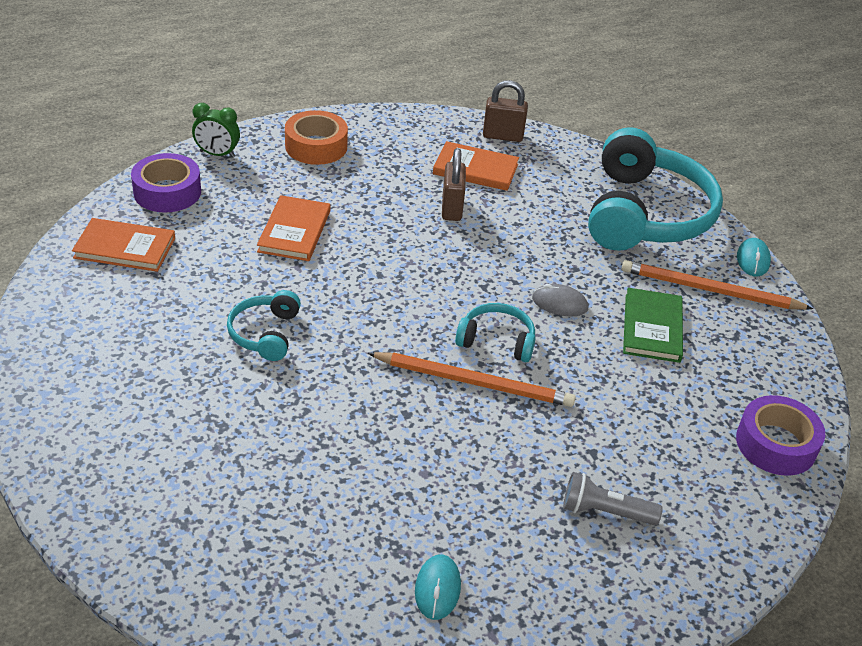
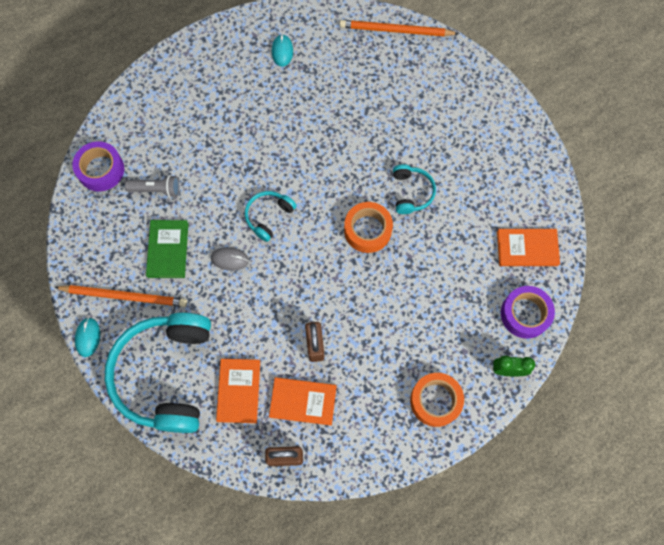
camera: 175 degrees right, 30 degrees up
(294, 231) = (422, 292): orange book -> orange book (238, 391)
(348, 302) = (367, 230): none -> orange tape
(474, 382) = (279, 180): orange pencil -> orange pencil (395, 30)
(496, 341) = (269, 216): turquoise headphones -> turquoise headphones turned 120 degrees clockwise
(604, 512) = (201, 107): grey flashlight -> grey flashlight (156, 189)

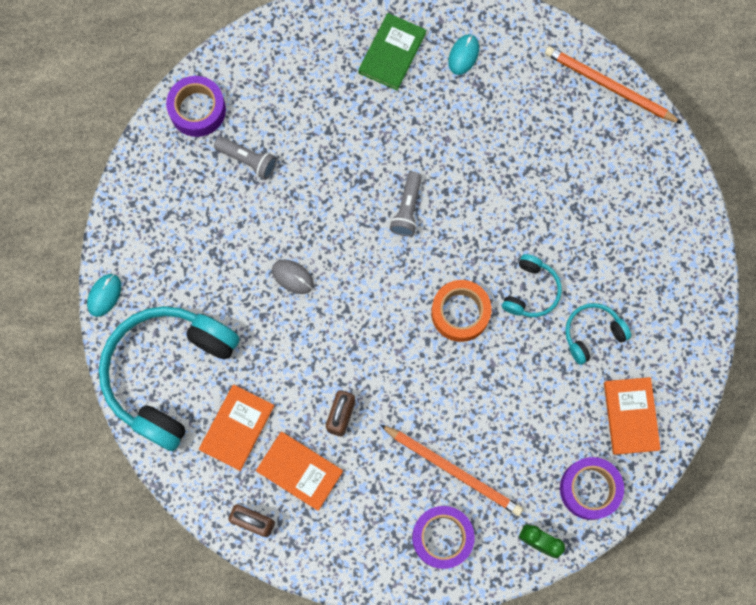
camera: 25 degrees right, 5 degrees up
(124, 296) = (162, 267): orange pencil -> orange pencil (453, 470)
(168, 250) = (230, 235): green book -> green book (392, 53)
(269, 216) = (357, 247): turquoise headphones -> turquoise headphones (592, 334)
(293, 174) = (407, 209): none -> grey flashlight
(435, 401) = (442, 537): orange tape -> purple tape
(527, 248) = (630, 416): orange book -> orange book turned 60 degrees clockwise

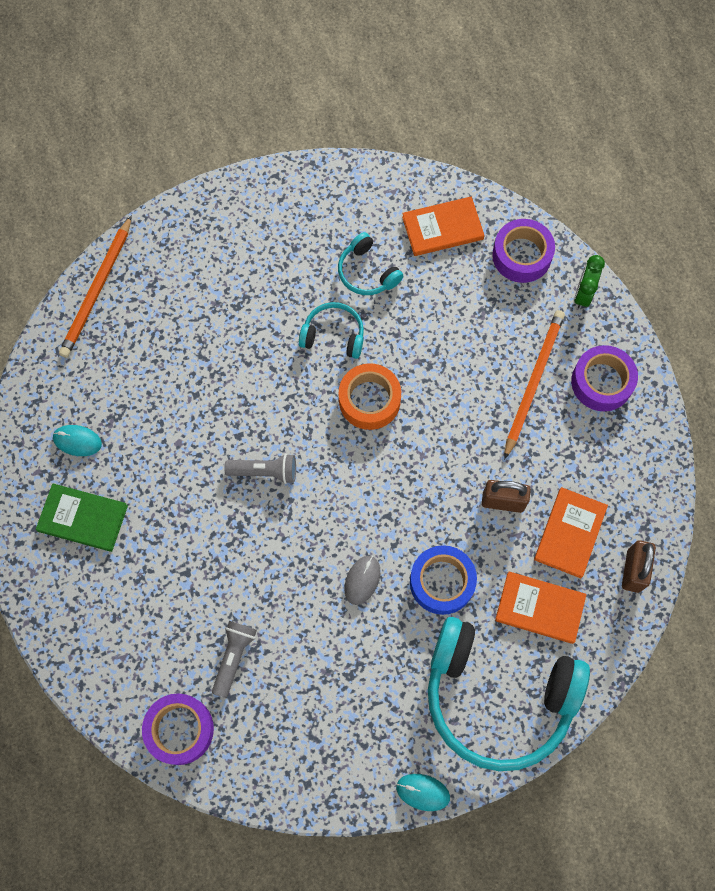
camera: 100 degrees left, 5 degrees down
(277, 346) = (442, 582): none -> blue tape

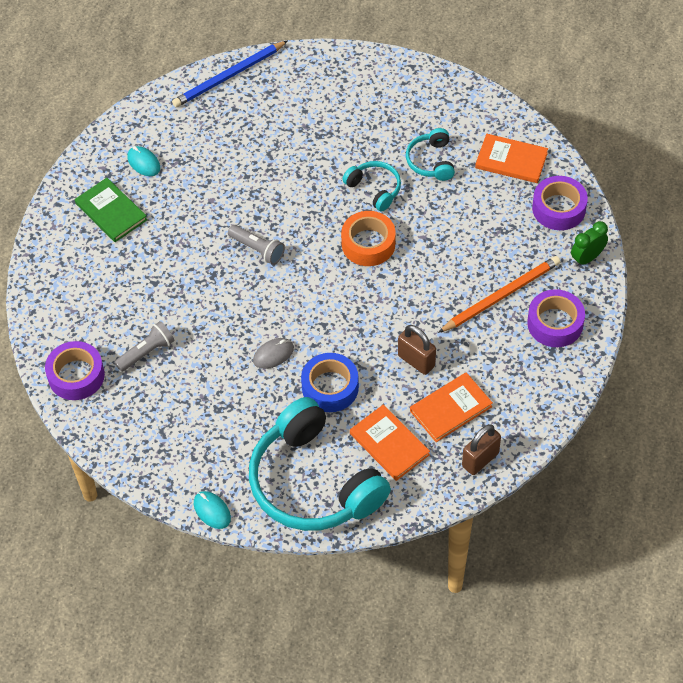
camera: 35 degrees right, 15 degrees down
(97, 290) = (229, 76): orange pencil -> blue pencil

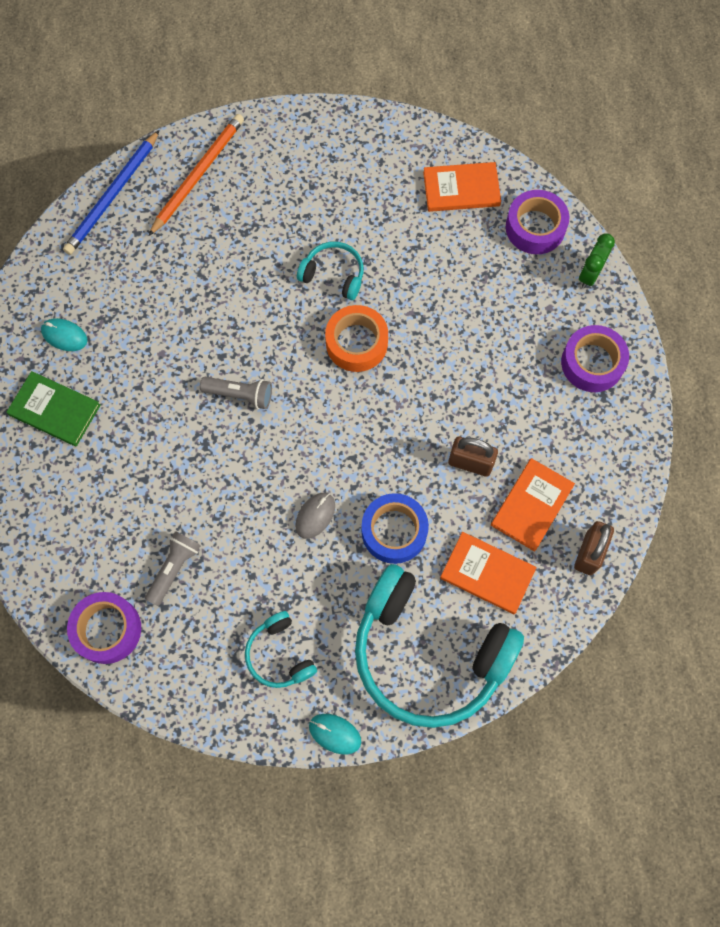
camera: 25 degrees left, 15 degrees up
(431, 161) = (378, 220): turquoise headphones -> turquoise headphones (280, 654)
(501, 296) = (523, 352): orange pencil -> orange pencil (198, 175)

